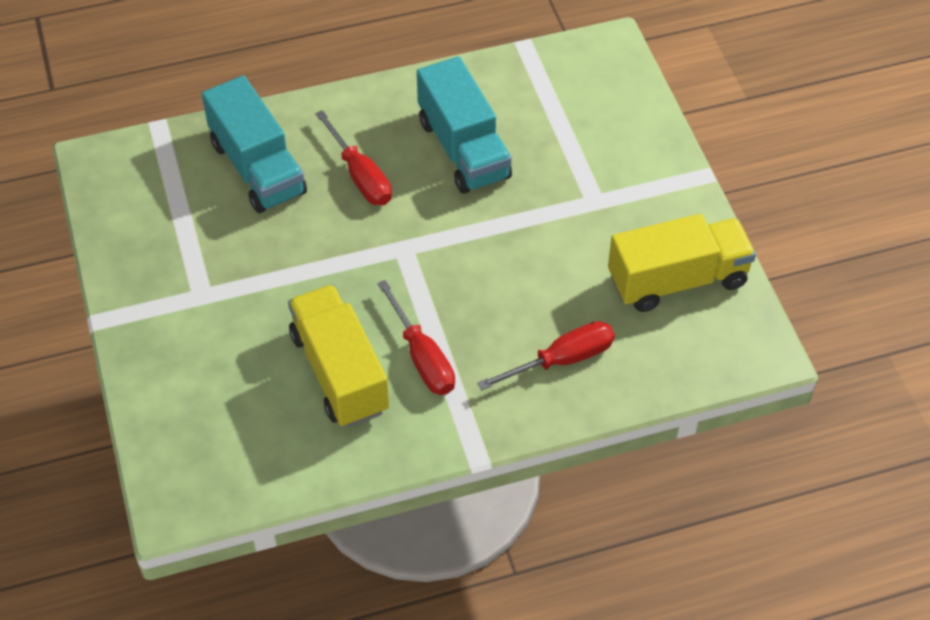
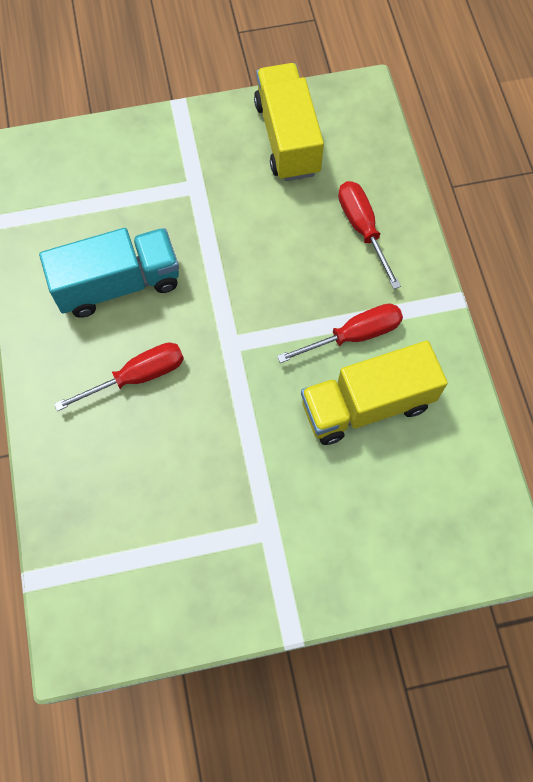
camera: 85 degrees left, 15 degrees up
(258, 168) = (112, 474): turquoise truck -> none

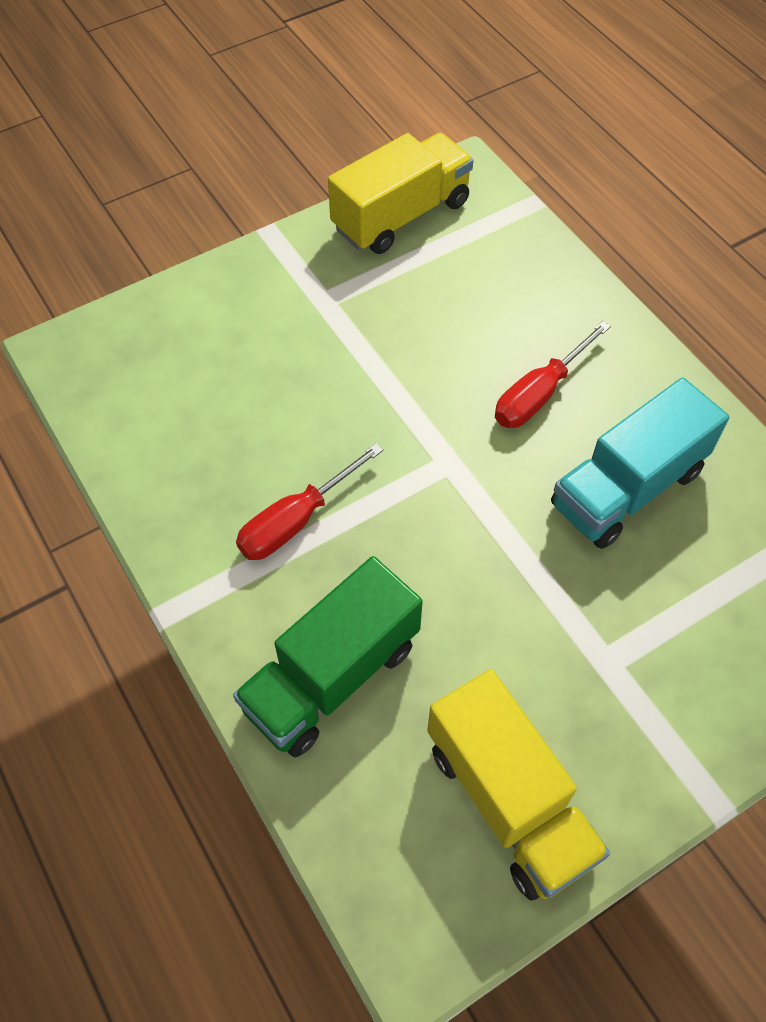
camera: 160 degrees right, 10 degrees down
(362, 229) = (332, 676): red screwdriver -> green truck
(367, 405) = (255, 445): yellow truck -> yellow truck (401, 215)

